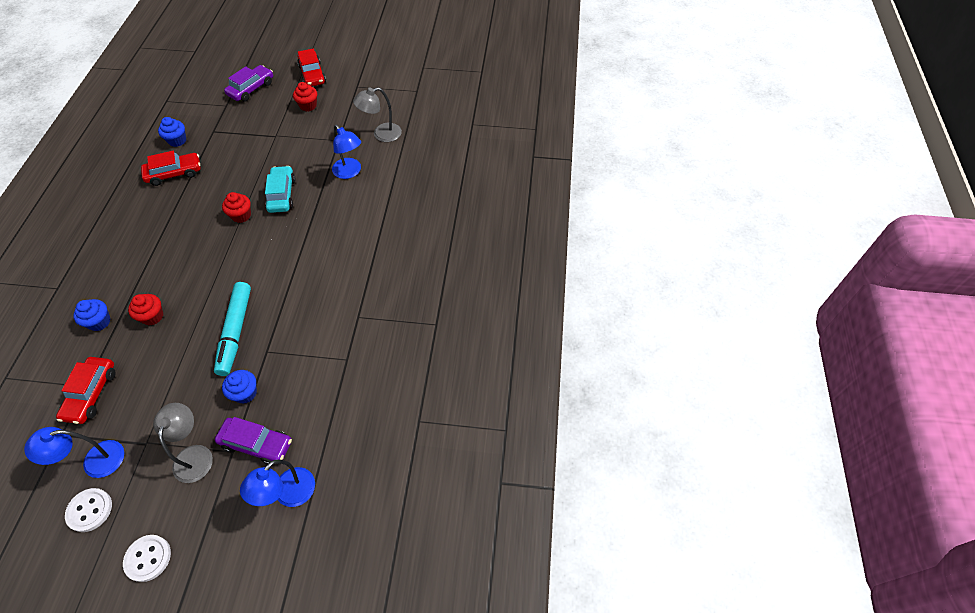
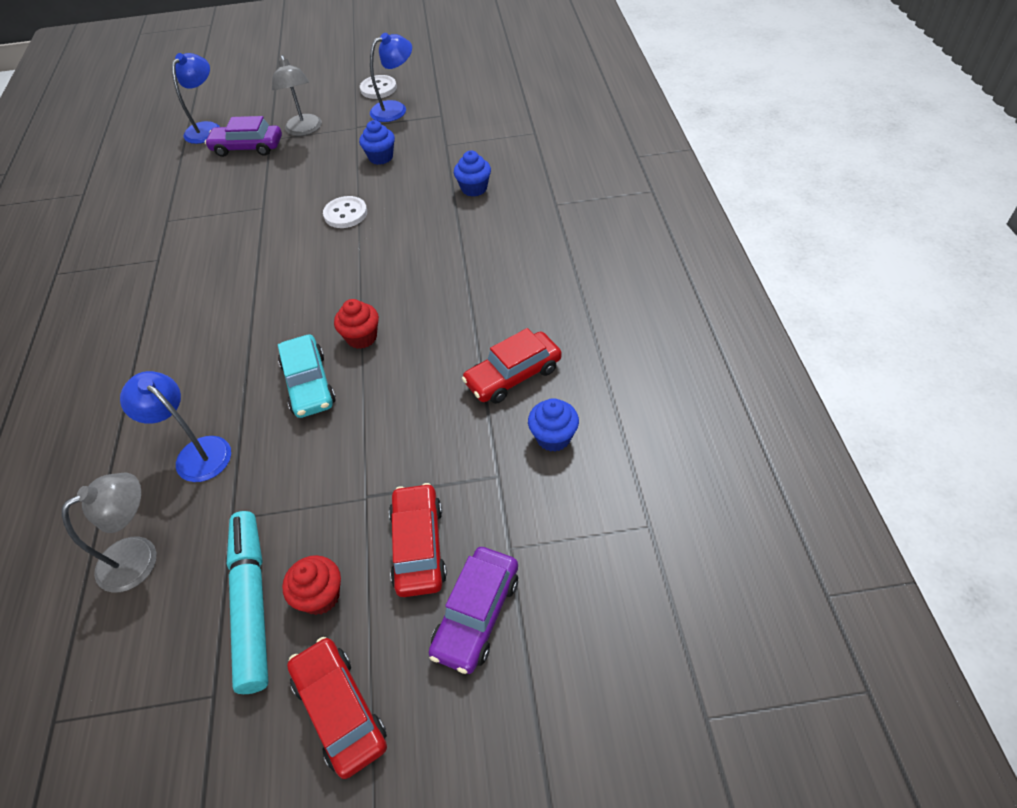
camera: 170 degrees right, 5 degrees down
(91, 394) = (434, 141): red car -> red car (418, 546)
(148, 558) = (313, 81): white button -> white button (345, 214)
(152, 316) = (415, 206): red cupcake -> none
(235, 332) = (306, 214): turquoise marker -> turquoise marker (252, 603)
(245, 393) = (273, 174): blue cupcake -> blue cupcake (381, 157)

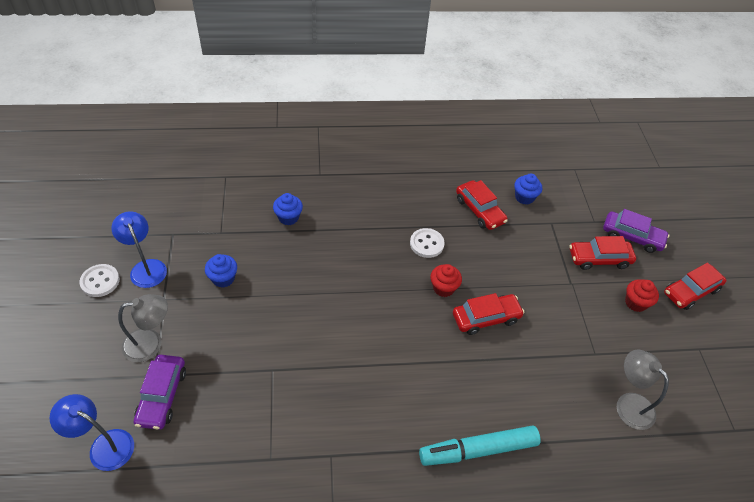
camera: 95 degrees left, 0 degrees up
(196, 453) = (548, 383): blue lamp -> none
(252, 603) = (646, 336): turquoise marker -> turquoise marker (478, 450)
(309, 384) = (486, 318): turquoise car -> red car
(345, 214) = (299, 303): white button -> white button (426, 244)

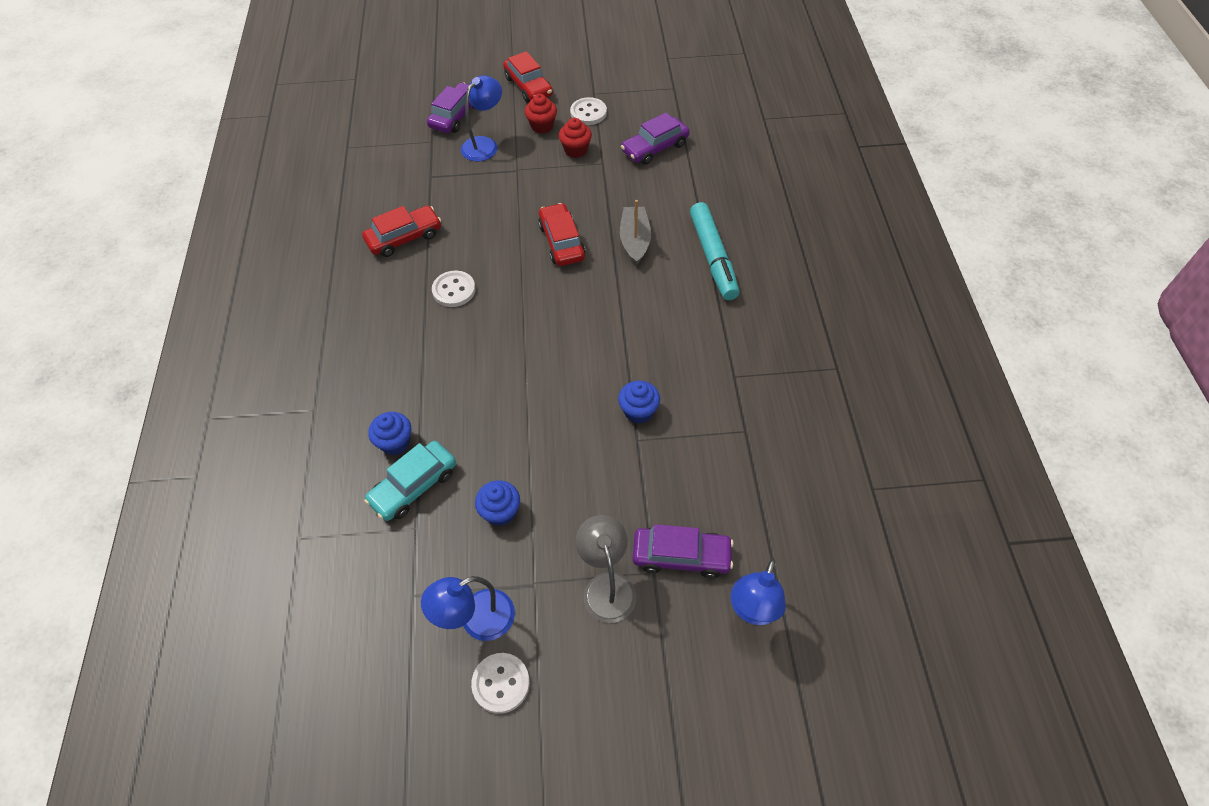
camera: 85 degrees left, 5 degrees up
(252, 229) = (414, 486): none -> turquoise car
(443, 288) = (521, 276): red cupcake -> red cupcake (576, 150)
(493, 378) = (635, 241): none -> grey boat
(524, 197) = (388, 195): blue cupcake -> blue cupcake (638, 411)
(599, 259) = (484, 144): red car -> blue lamp
(629, 404) = (655, 148): grey lamp -> purple car
(666, 343) = (588, 113): none -> white button

